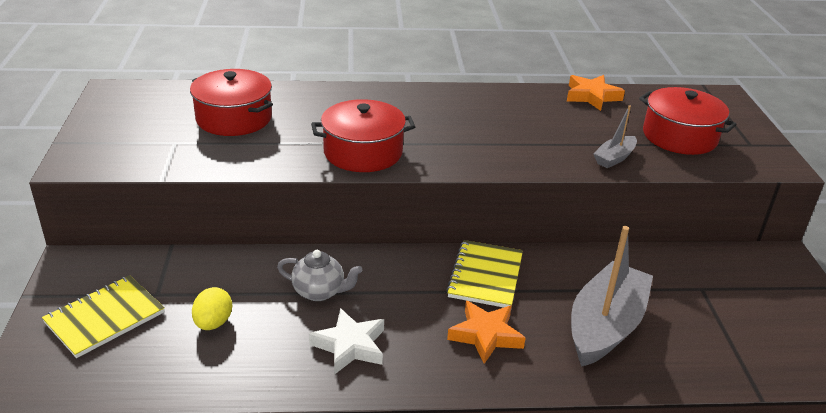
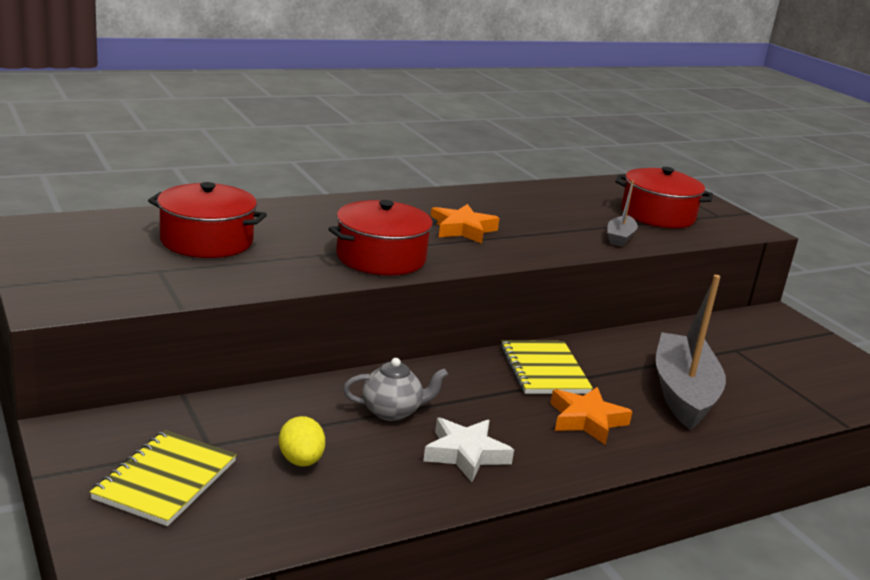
camera: 25 degrees left, 10 degrees down
(592, 96) = (553, 189): orange star -> orange star (462, 229)

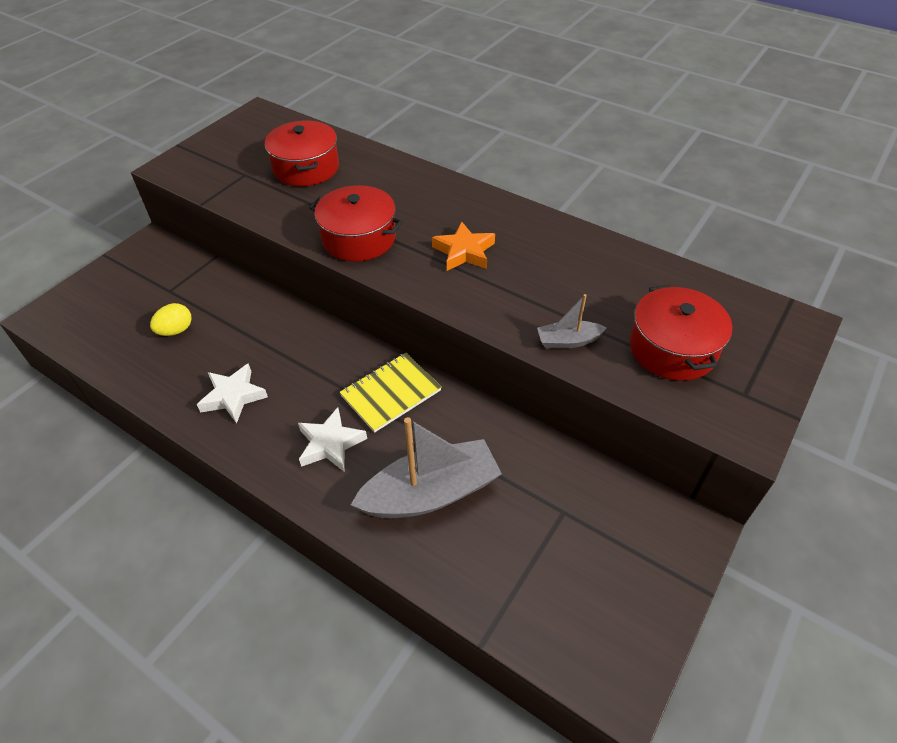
camera: 65 degrees right, 25 degrees up
(165, 480) = (125, 293): yellow notebook -> none
(392, 411) = (262, 342): grey teapot -> none
(586, 420) = (330, 444): orange star -> white star

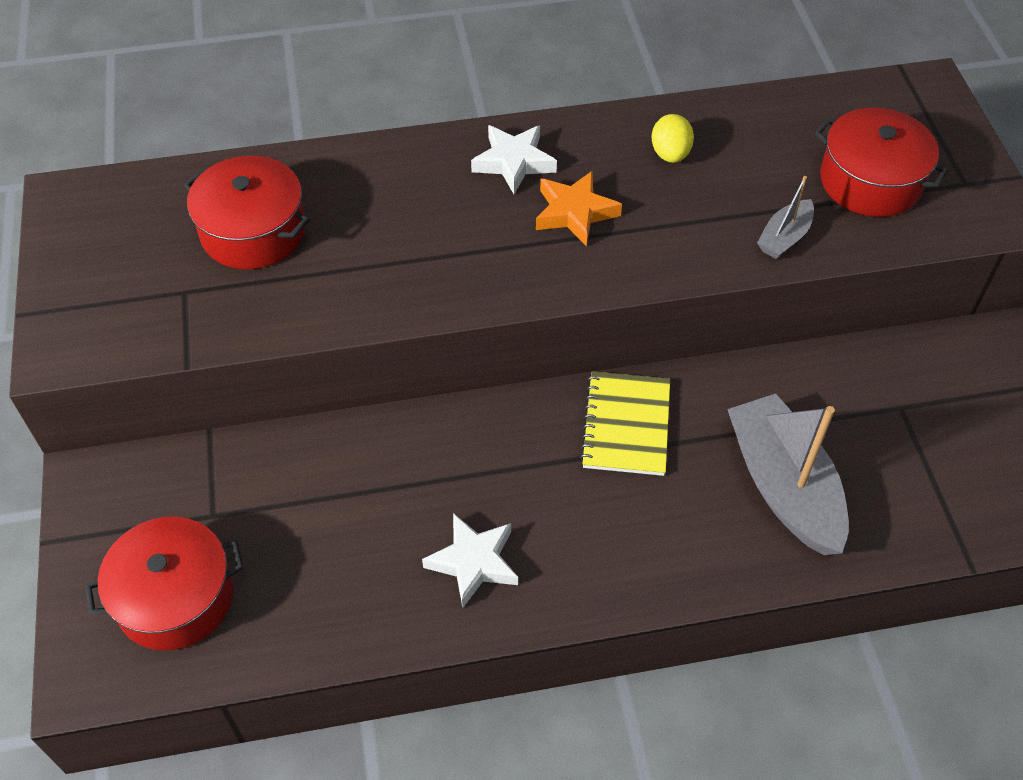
camera: 45 degrees left, 5 degrees up
(176, 330) = (296, 551): yellow egg -> yellow egg (670, 154)
(330, 444) = (638, 522): white star -> white star (514, 162)
(359, 238) = (445, 274): red pot -> red pot (175, 597)
(431, 493) = (783, 486): grey boat -> grey boat turned 45 degrees counterclockwise

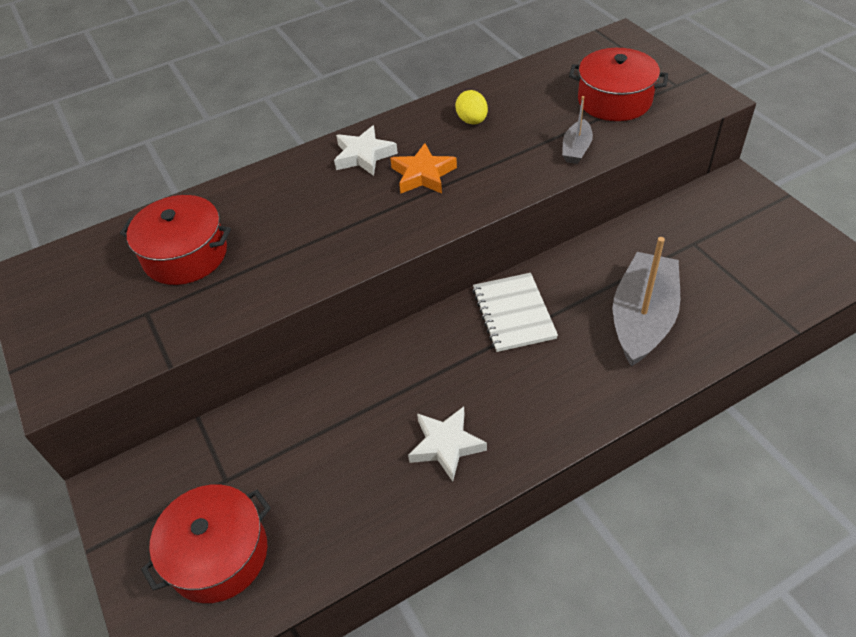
camera: 15 degrees left, 5 degrees down
(626, 425) = (513, 313): yellow notebook -> white notebook
(783, 486) = (642, 318): grey boat -> grey boat turned 60 degrees clockwise

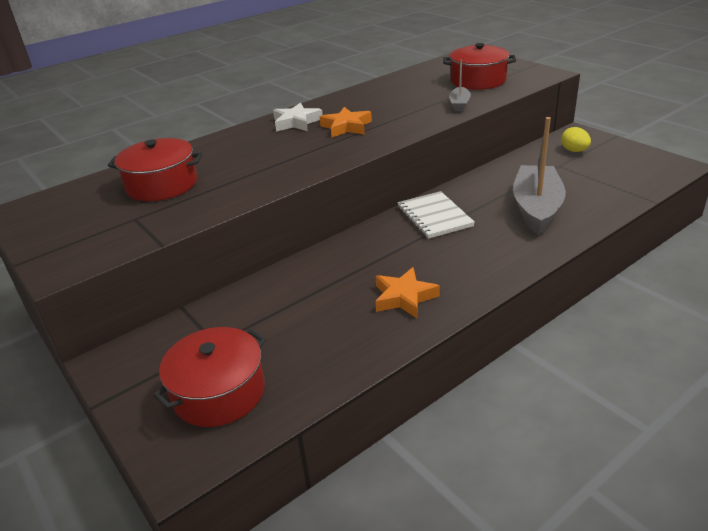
camera: 10 degrees left, 15 degrees down
(446, 445) = (404, 297): white star -> orange star
(472, 121) = (375, 99): yellow egg -> yellow egg (574, 151)

